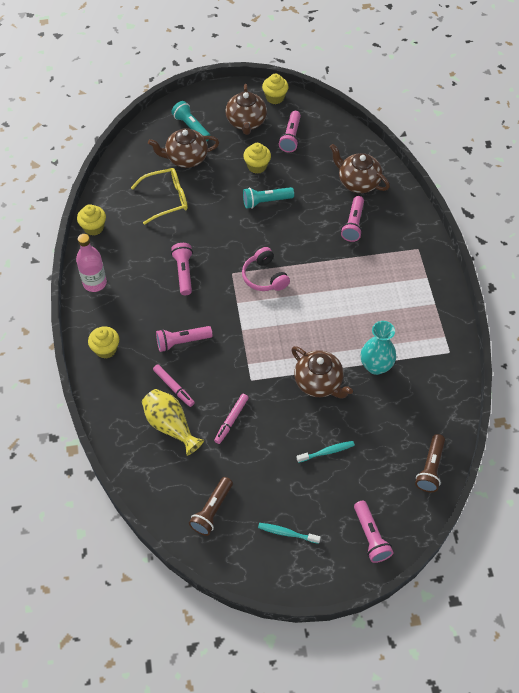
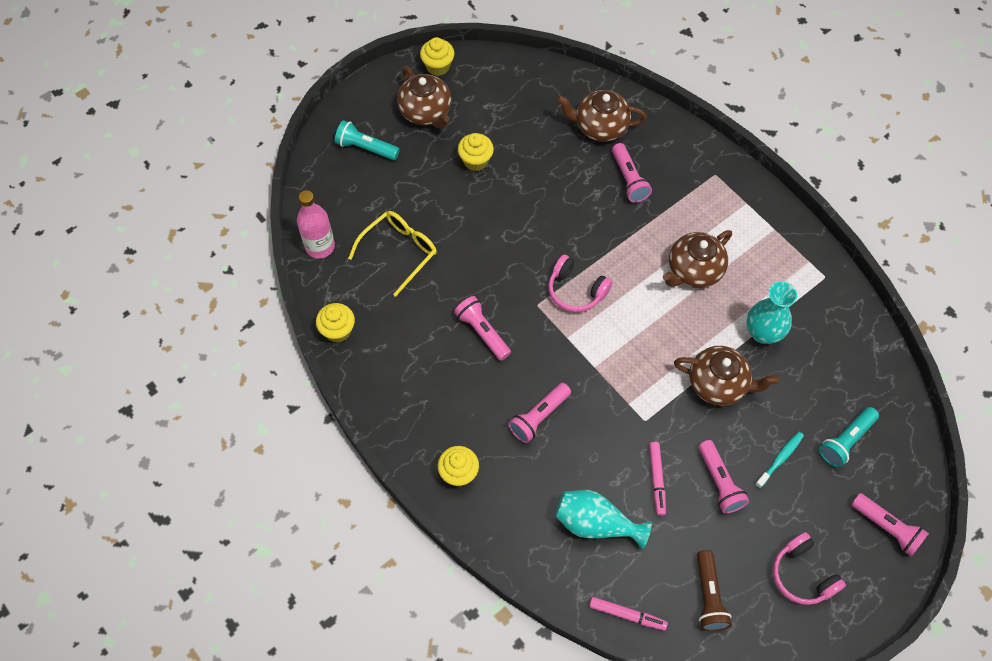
camera: 30 degrees left, 5 degrees up
(94, 283) = (388, 399): pink bottle -> pink bottle (320, 246)
(171, 426) = (596, 524): yellow vase -> turquoise vase
(173, 387) = (567, 476): pink marker -> pink marker (626, 615)
(186, 158) = (387, 190): brown teapot -> brown teapot (693, 271)
(266, 201) = (515, 199): turquoise flashlight -> turquoise flashlight (845, 441)
(287, 533) = (802, 575): turquoise toothbrush -> pink headphones
(291, 137) = (489, 107): pink flashlight -> pink flashlight (719, 482)
(430, 468) = (893, 418): brown flashlight -> none

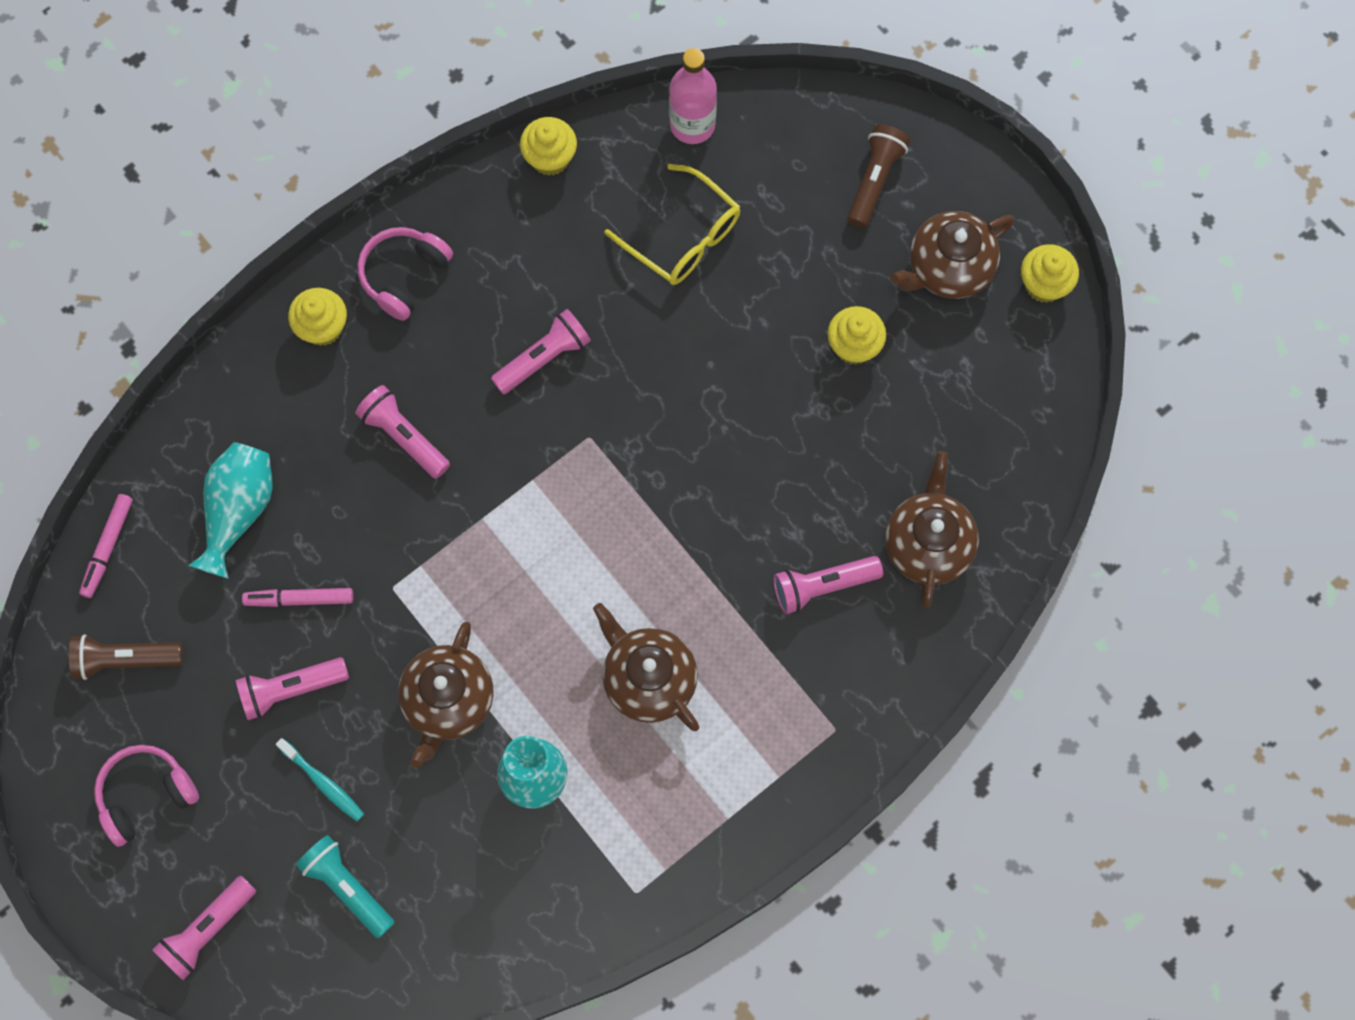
camera: 90 degrees right, 10 degrees up
(366, 148) = (875, 180): turquoise flashlight -> brown flashlight
(576, 290) = (613, 495): pink headphones -> pink headphones (404, 276)

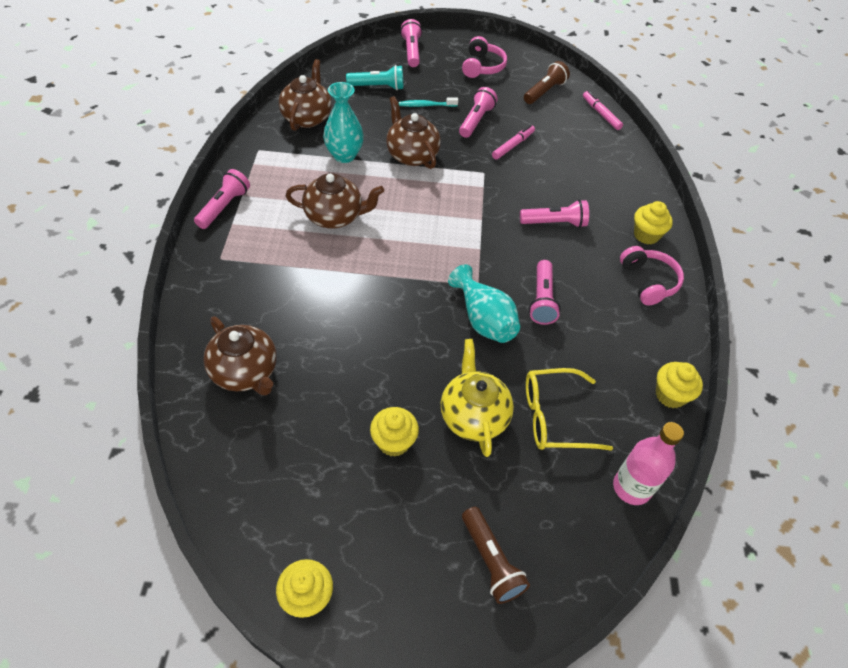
camera: 130 degrees right, 20 degrees down
(238, 511) = (576, 154): turquoise vase -> turquoise vase (483, 319)
(756, 304) = (473, 416): none -> yellow teapot
(822, 586) = (287, 310): pink flashlight -> pink flashlight (224, 207)
(948, 268) = (384, 545): brown teapot -> brown teapot (307, 117)

